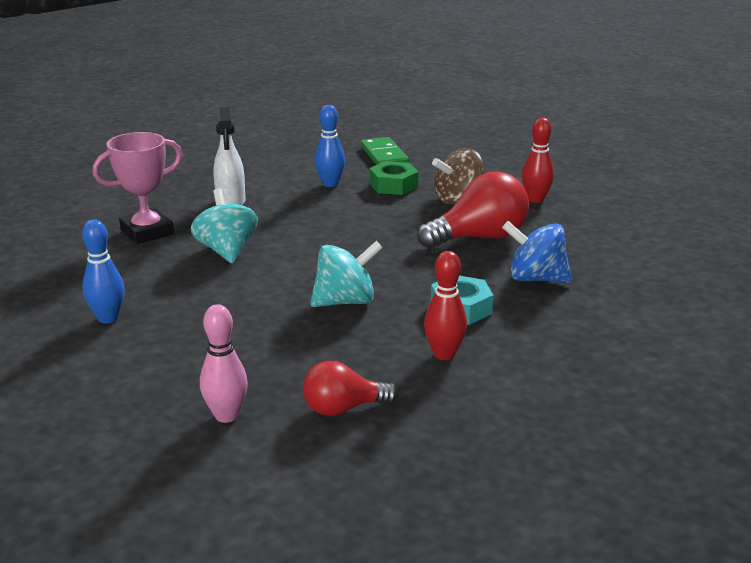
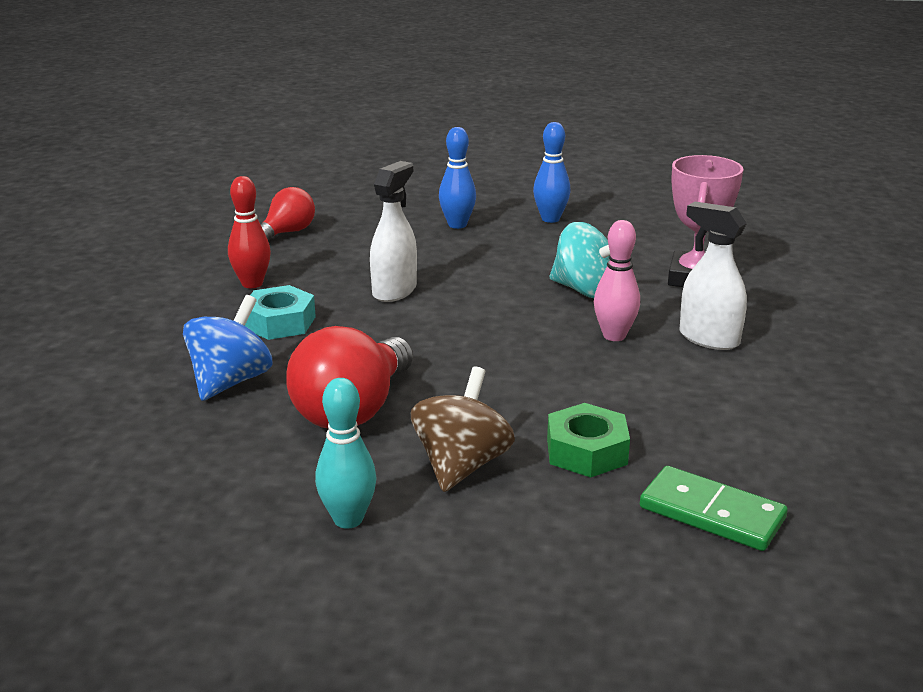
camera: 140 degrees right, 0 degrees up
(226, 415) = (358, 207): pink bowling pin -> pink bowling pin (614, 336)
(330, 184) = (666, 415): blue bowling pin -> blue bowling pin (457, 225)
(345, 301) = (394, 291): turquoise spinning top -> white spray bottle
(535, 199) = (348, 519): red bowling pin -> turquoise bowling pin
(535, 278) = (230, 381): blue spinning top -> blue spinning top turned 45 degrees counterclockwise

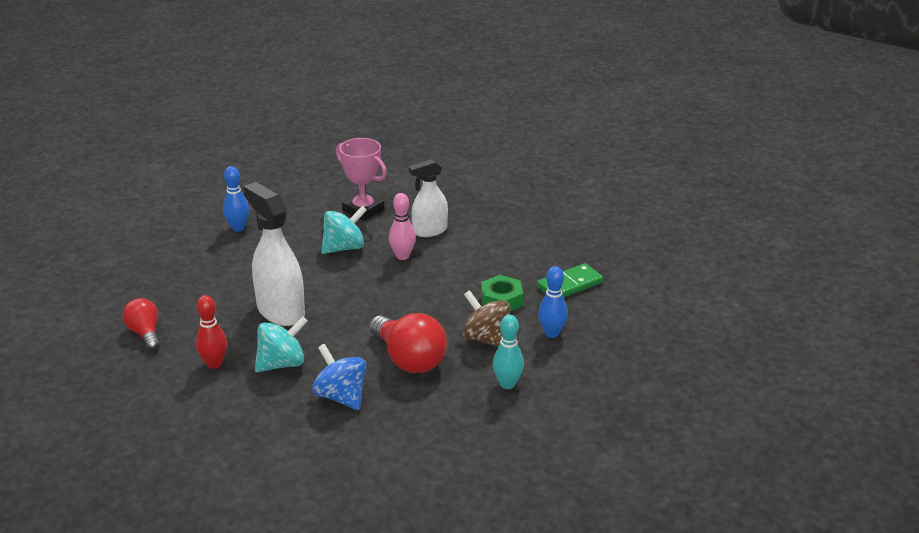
camera: 65 degrees left, 5 degrees up
(280, 322) = (282, 364): turquoise nut -> turquoise spinning top
(394, 291) = (280, 311): white spray bottle -> white spray bottle, size x1.56
(457, 225) = (209, 263): blue bowling pin -> blue bowling pin (551, 333)

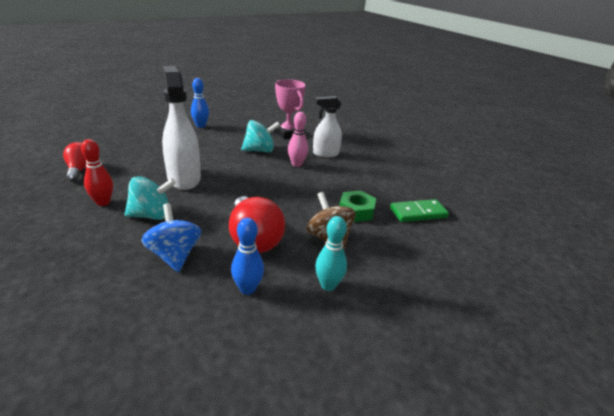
camera: 15 degrees right, 0 degrees up
(551, 333) = (389, 248): blue bowling pin -> blue bowling pin (247, 289)

